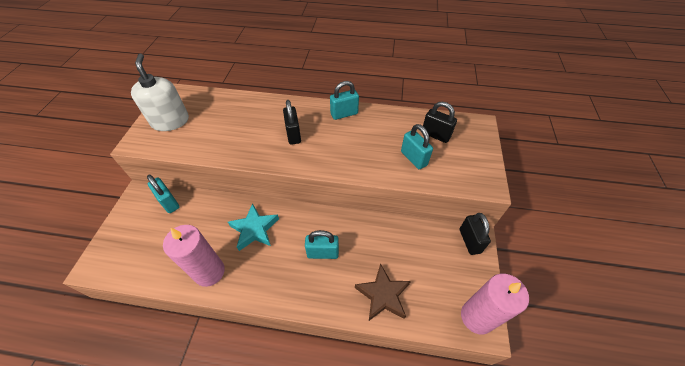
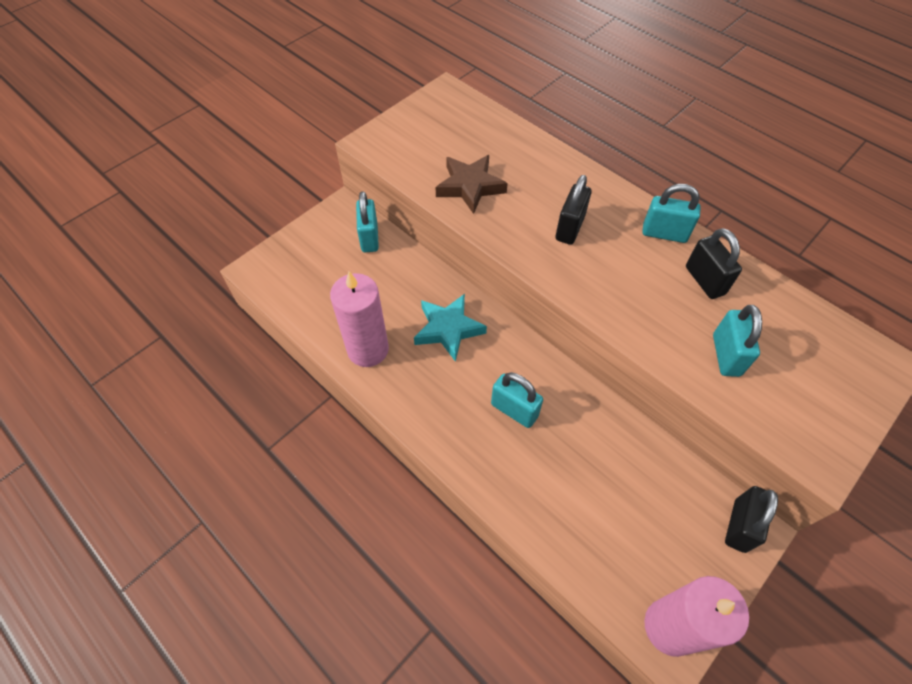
camera: 35 degrees right, 5 degrees up
(170, 121) = (423, 132): white soap dispenser -> none
(383, 295) = (557, 511): brown star -> brown star (470, 186)
(435, 135) = (790, 339): black padlock -> black padlock (704, 280)

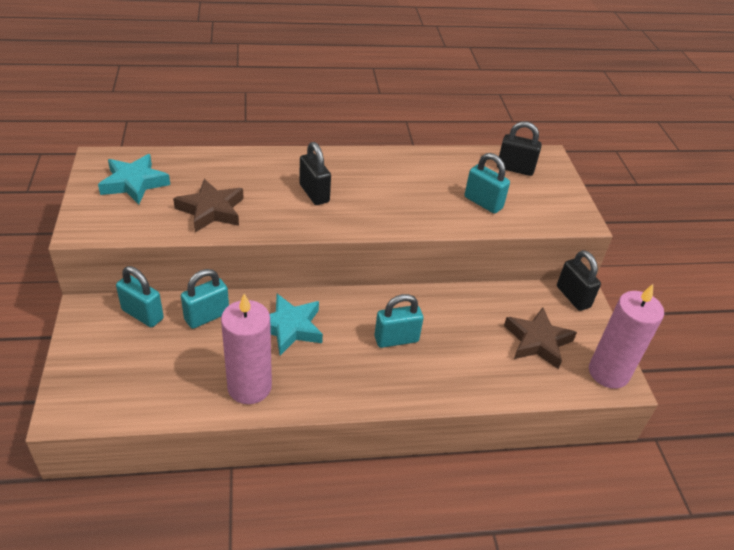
camera: 55 degrees left, 15 degrees down
(445, 126) = (134, 183): none -> turquoise star
(638, 529) = (537, 341): none -> brown star
(664, 233) = (371, 162): turquoise padlock -> turquoise padlock (207, 316)
(704, 280) = (424, 173): black padlock -> black padlock (515, 169)

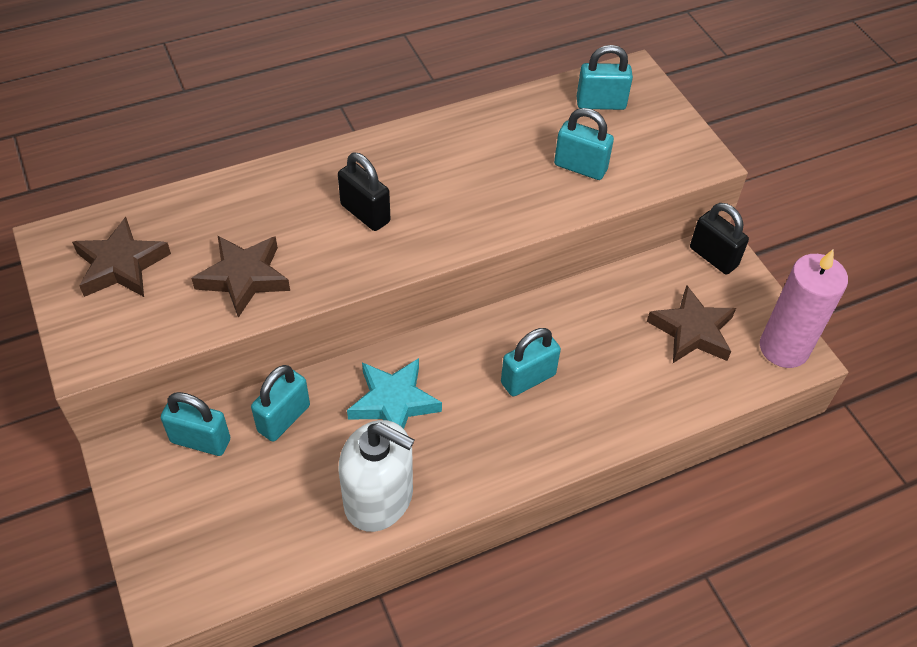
camera: 15 degrees left, 10 degrees up
(134, 183) = (121, 265): turquoise star -> brown star
(249, 387) = (379, 498): pink candle -> white soap dispenser
(515, 169) = (601, 104): black padlock -> turquoise padlock

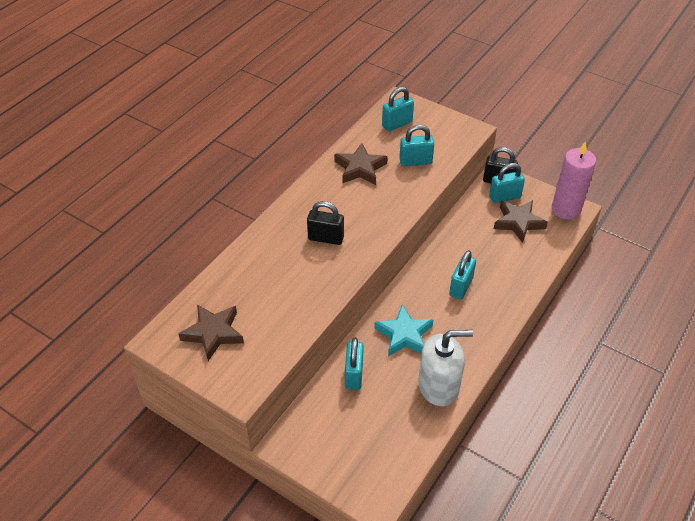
camera: 30 degrees left, 5 degrees down
(200, 441) = (319, 411): turquoise padlock -> turquoise padlock (504, 197)
(244, 278) = (291, 304): brown star -> brown star (360, 168)

